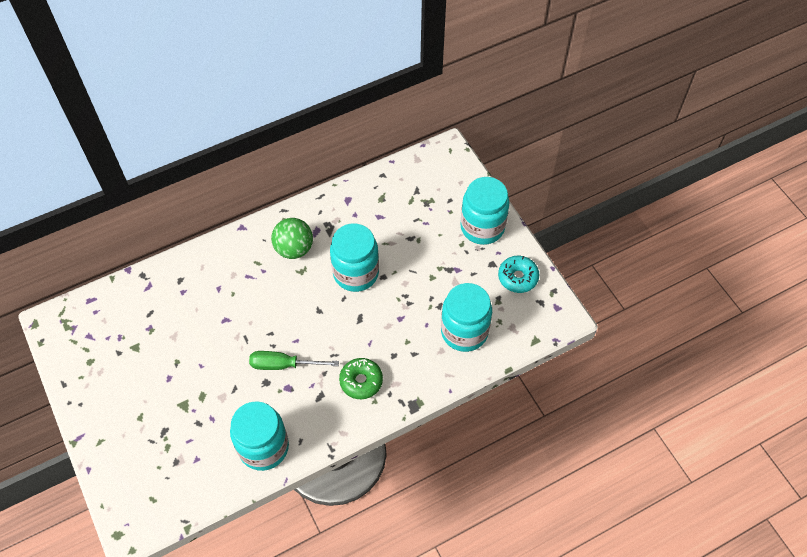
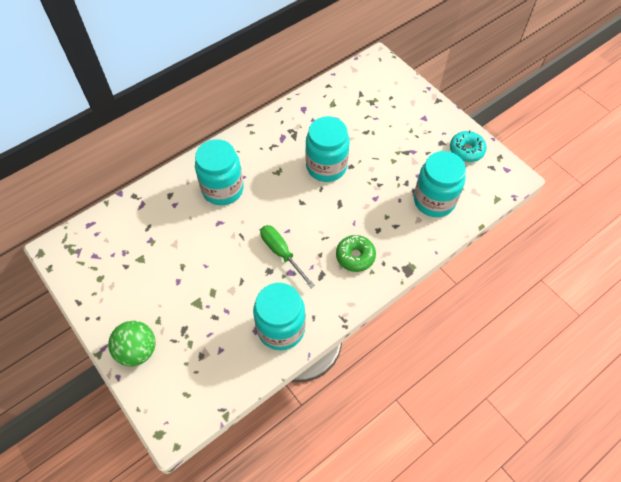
camera: 10 degrees left, 0 degrees up
(283, 365) = (281, 253): green screwdriver -> green screwdriver turned 60 degrees clockwise
(294, 249) = (266, 154): green ball -> green ball (137, 350)
(482, 227) = (424, 115): turquoise jar -> turquoise jar (223, 189)

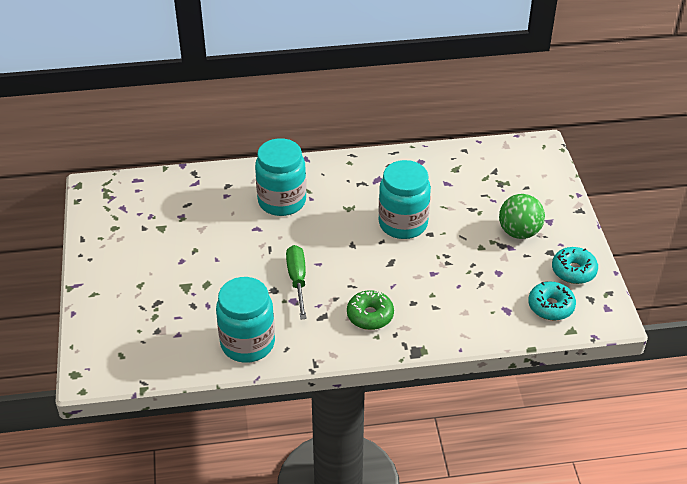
camera: 30 degrees right, 15 degrees down
(137, 350) = (104, 300): green ball -> green ball (519, 232)
(434, 201) = (496, 302): turquoise jar -> none
(471, 186) = (551, 306): none -> turquoise donut

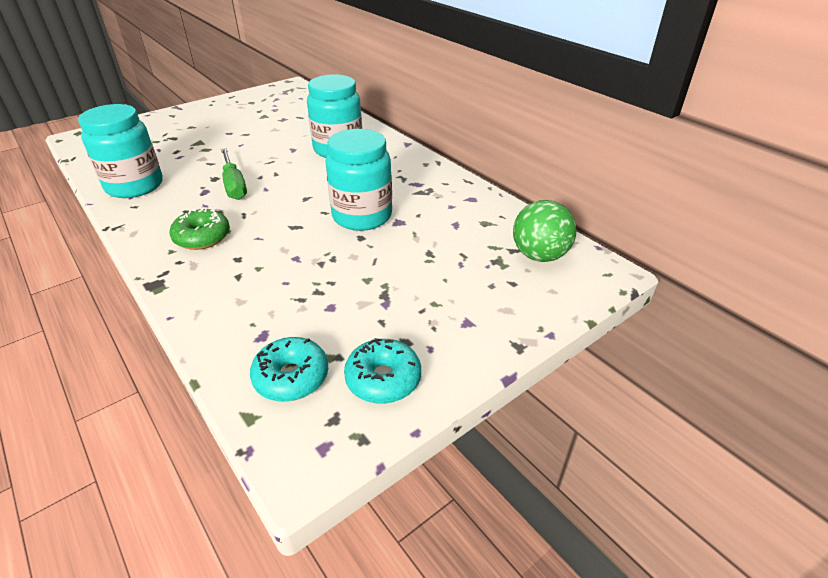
camera: 60 degrees right, 5 degrees down
(297, 280) = (234, 185): green screwdriver -> green screwdriver turned 105 degrees clockwise
(519, 232) = (421, 301): green ball -> green ball (539, 255)

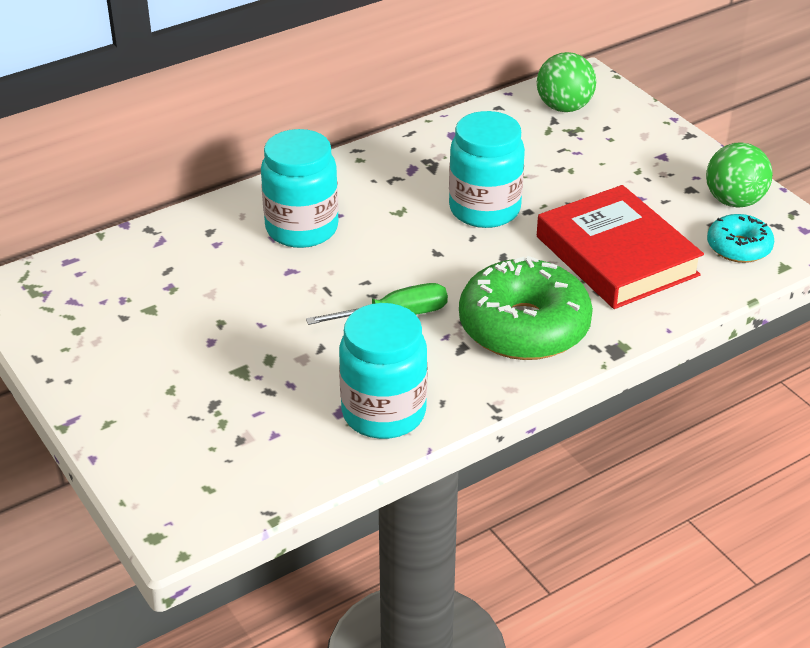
camera: 85 degrees left, 0 degrees up
(202, 237) = (524, 327): green donut -> green donut, size x1.89
(288, 286) = (616, 256): none -> red book
(383, 379) = (734, 201): turquoise donut -> green ball

